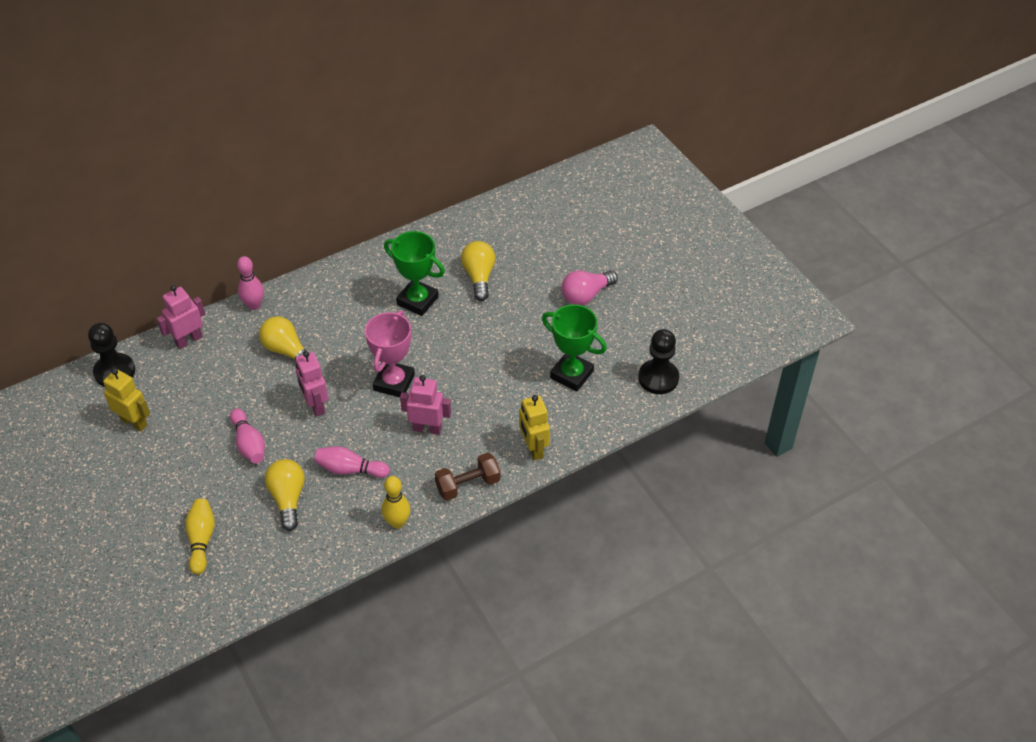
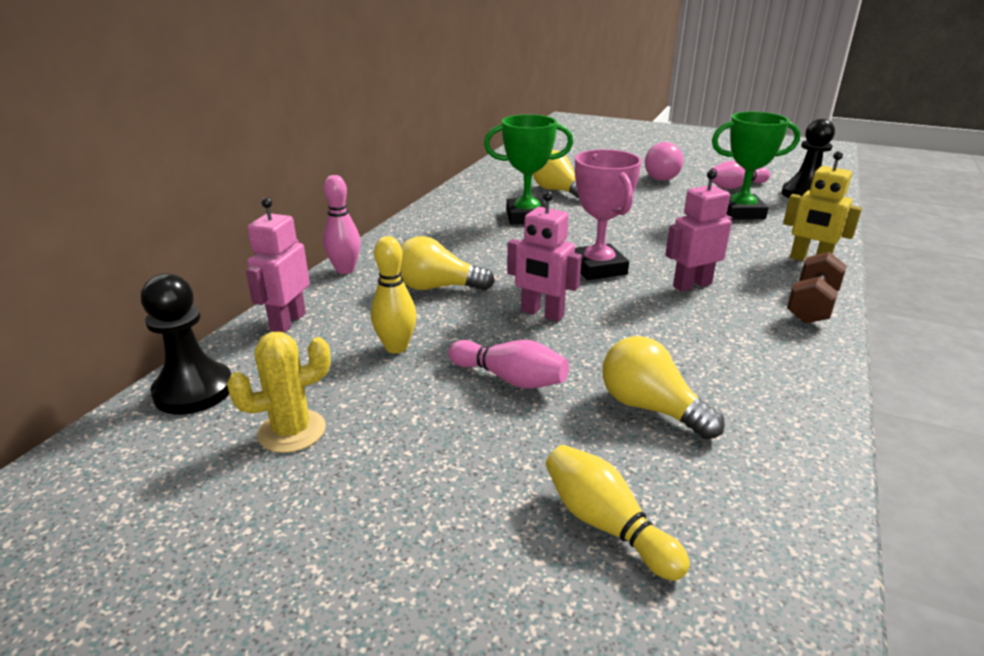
camera: 35 degrees left, 20 degrees down
(134, 422) = (292, 431): yellow robot -> yellow cactus
(350, 469) = (675, 347): pink bowling pin -> pink bowling pin (735, 187)
(397, 522) = (813, 366): yellow bowling pin -> yellow bowling pin (396, 347)

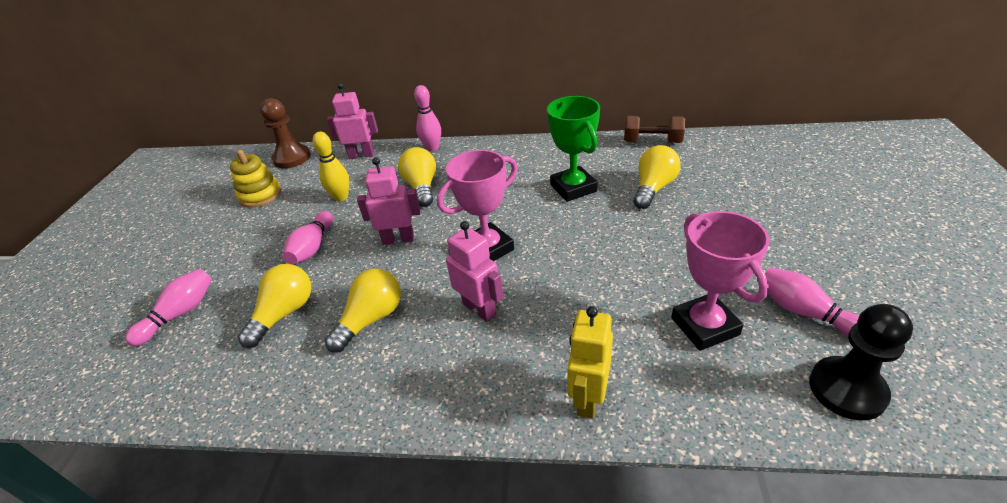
camera: 75 degrees right, 10 degrees up
(194, 391) = (292, 158): black pawn -> brown pawn
(292, 431) = (260, 195): yellow cactus -> yellow stacking toy
(542, 314) = (398, 239): pink robot -> pink robot turned 75 degrees clockwise
(606, 524) = (180, 314): yellow bowling pin -> pink bowling pin
(662, 176) = (777, 245): pink light bulb -> none
(685, 344) = (371, 319): none -> yellow light bulb
(741, 212) = (704, 326): green trophy -> pink trophy
(812, 306) = (467, 401): brown dumbbell -> brown dumbbell (652, 142)

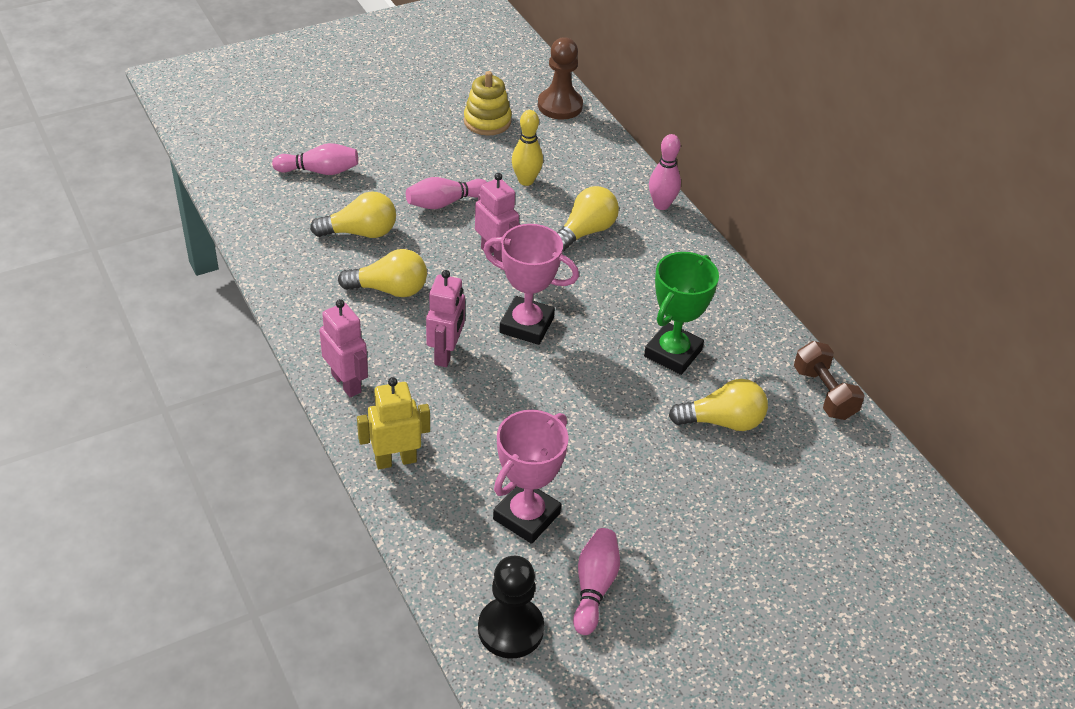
camera: 50 degrees right, 5 degrees up
(361, 155) = (605, 155): pink robot -> pink robot (347, 383)

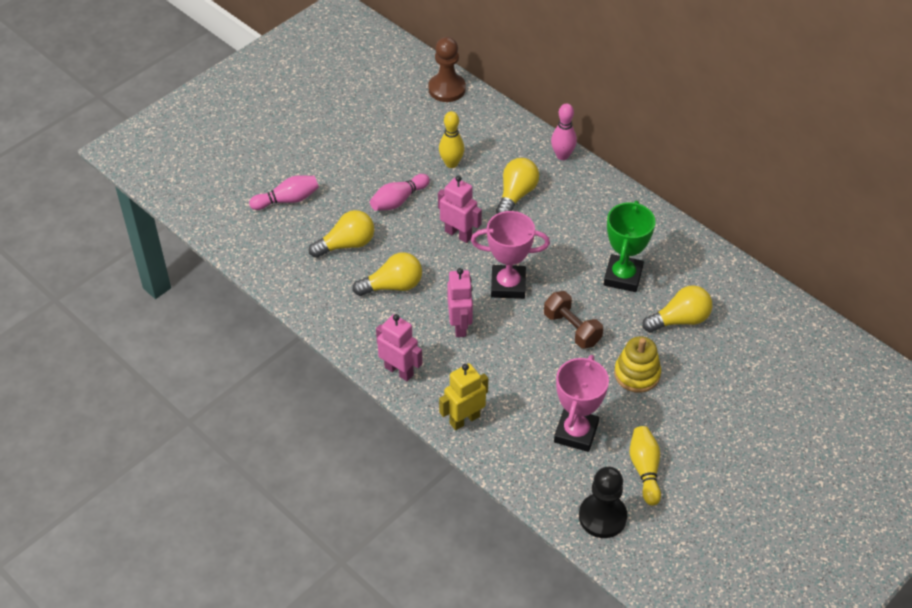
camera: 15 degrees left, 5 degrees up
(487, 121) = (397, 119): yellow stacking toy -> yellow stacking toy (637, 374)
(594, 587) = (645, 469): pink bowling pin -> yellow bowling pin
(824, 393) = (740, 277): brown dumbbell -> brown dumbbell (572, 329)

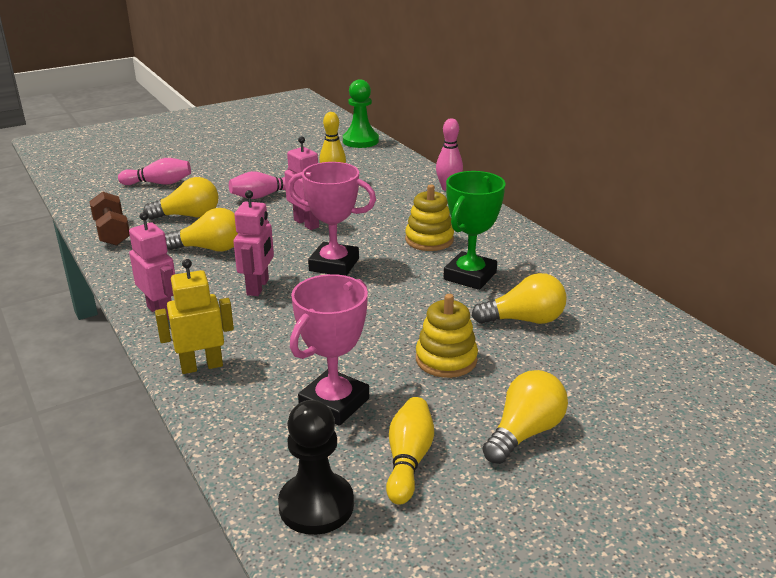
camera: 15 degrees right, 20 degrees down
(447, 89) = (360, 141): brown pawn -> green pawn
(516, 195) = (385, 206): yellow light bulb -> yellow light bulb (524, 432)
(572, 329) = (386, 308): brown dumbbell -> brown dumbbell (112, 233)
(573, 236) = (429, 240): none -> yellow stacking toy

